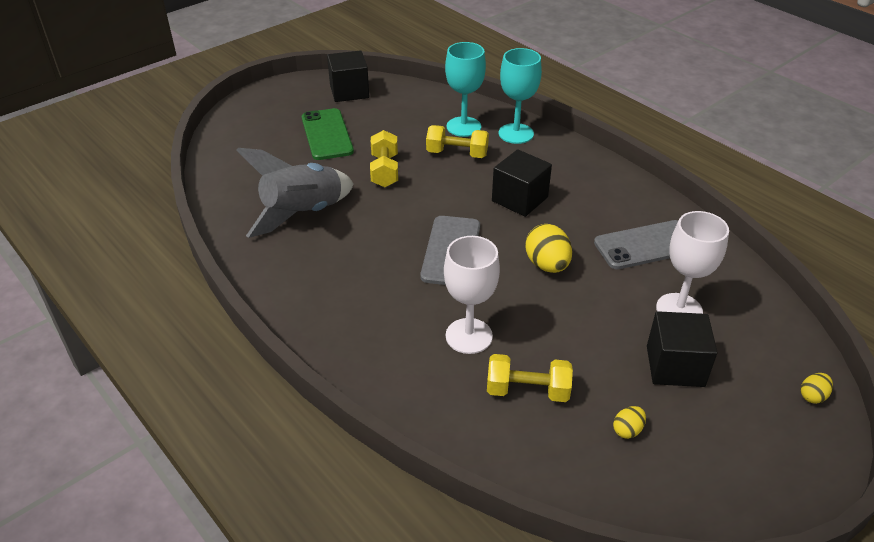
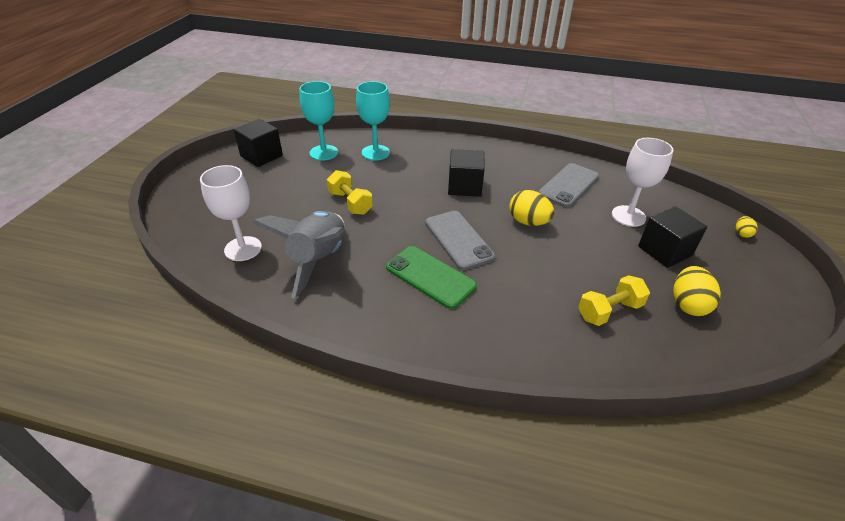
camera: 35 degrees left, 0 degrees up
(327, 134) = (276, 193): green phone -> green phone (430, 277)
(457, 154) = (390, 172): yellow dumbbell -> none
(469, 336) = (534, 293): white goblet -> white goblet (243, 249)
(516, 133) = (416, 145): turquoise goblet -> turquoise goblet (324, 153)
(627, 430) = (688, 304): yellow egg -> yellow egg, size x1.90

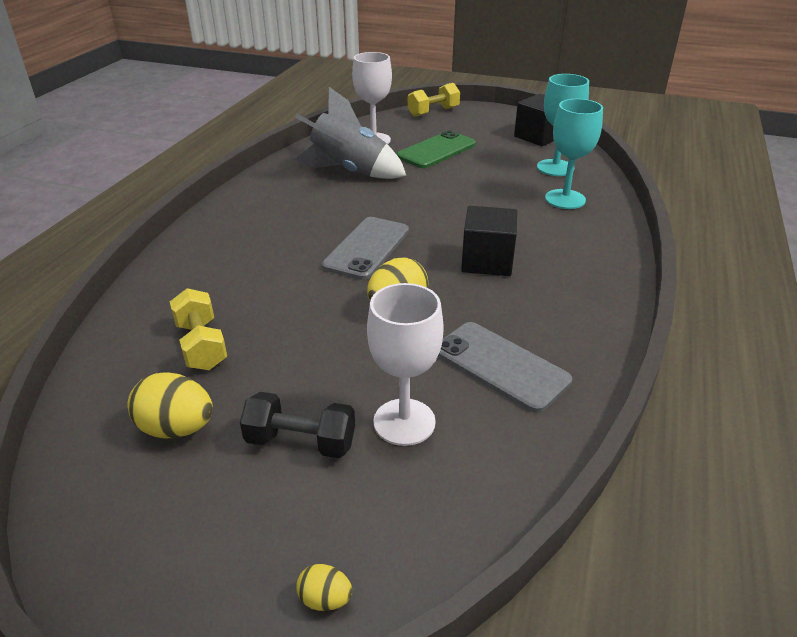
camera: 95 degrees right, 5 degrees down
(350, 203) = (446, 185): yellow dumbbell -> yellow dumbbell (433, 112)
(430, 277) = (306, 227): green phone -> green phone (436, 150)
(458, 239) = (367, 248): grey phone -> grey phone turned 45 degrees counterclockwise
(665, 251) = (301, 442): black cube -> black dumbbell

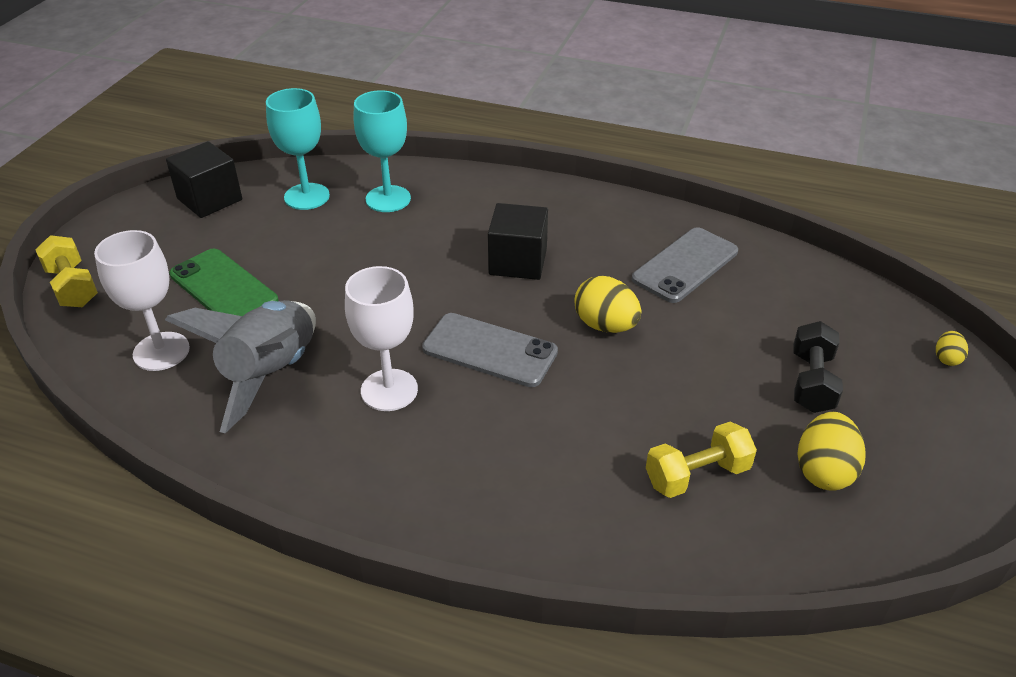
camera: 90 degrees left, 5 degrees up
(404, 422) = (769, 321): white goblet -> white goblet (389, 390)

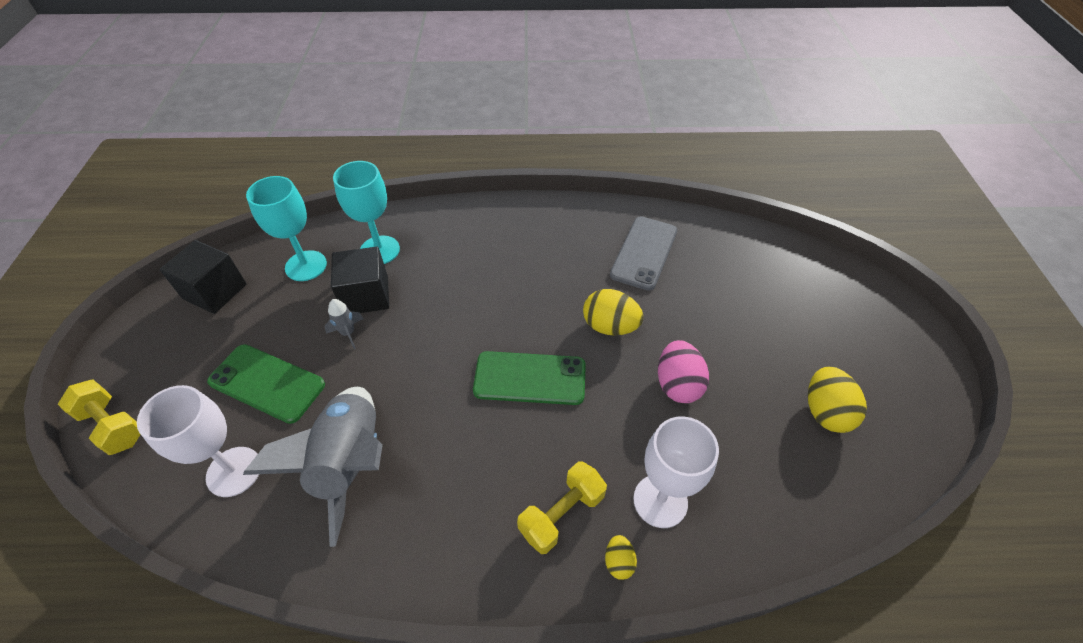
camera: 20 degrees left, 10 degrees up
(321, 264) = (348, 333): none -> grey rocket
(389, 390) = (463, 445): white goblet -> white goblet (660, 501)
(490, 350) = (530, 378): grey phone -> green phone
(518, 262) = (515, 284): black cube -> black cube (366, 295)
(655, 398) = (677, 384): none -> pink egg
(697, 475) = (740, 447): yellow dumbbell -> yellow dumbbell (562, 514)
(812, 382) = (780, 333): black dumbbell -> none
(947, 358) = (857, 285): yellow egg -> yellow egg (618, 561)

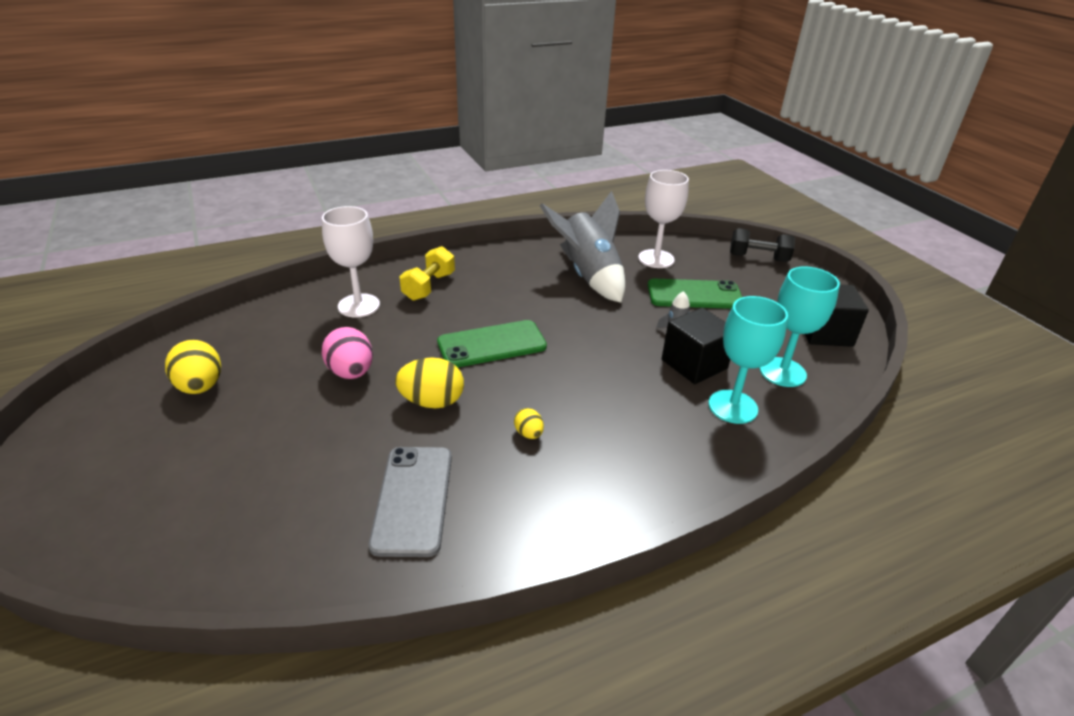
camera: 155 degrees right, 15 degrees down
(113, 425) = (758, 258): yellow dumbbell -> black dumbbell
(618, 561) = (383, 278): yellow egg -> yellow egg (528, 434)

